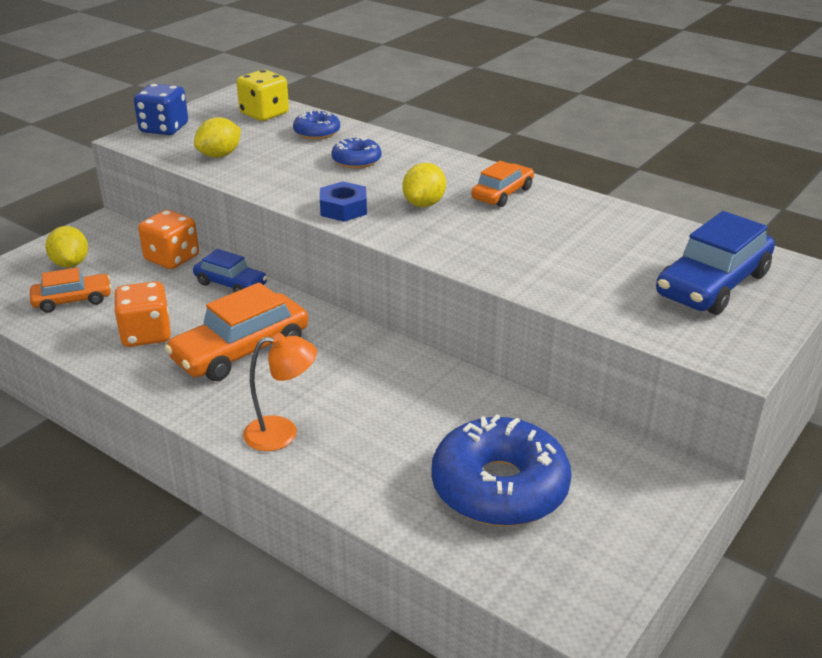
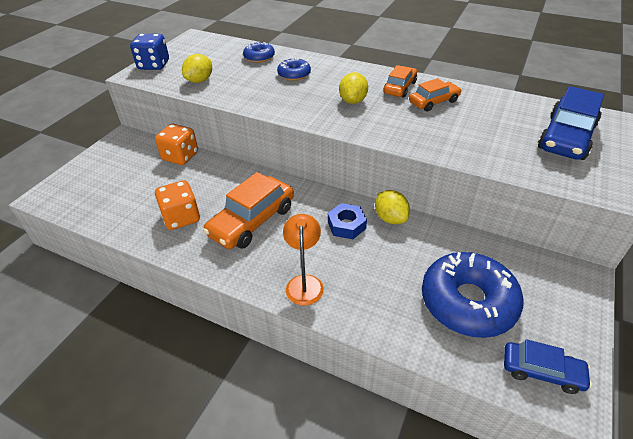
camera: 10 degrees left, 10 degrees up
(70, 264) = (110, 169): yellow lemon -> yellow lemon (390, 218)
(72, 300) = (120, 198): orange car -> orange car (433, 102)
(231, 284) = (227, 170): blue car -> blue car (541, 371)
(264, 114) = (219, 48): yellow dice -> none
(282, 433) = (304, 283): orange lamp -> orange lamp turned 75 degrees counterclockwise
(343, 209) = (301, 111): blue nut -> blue nut (346, 225)

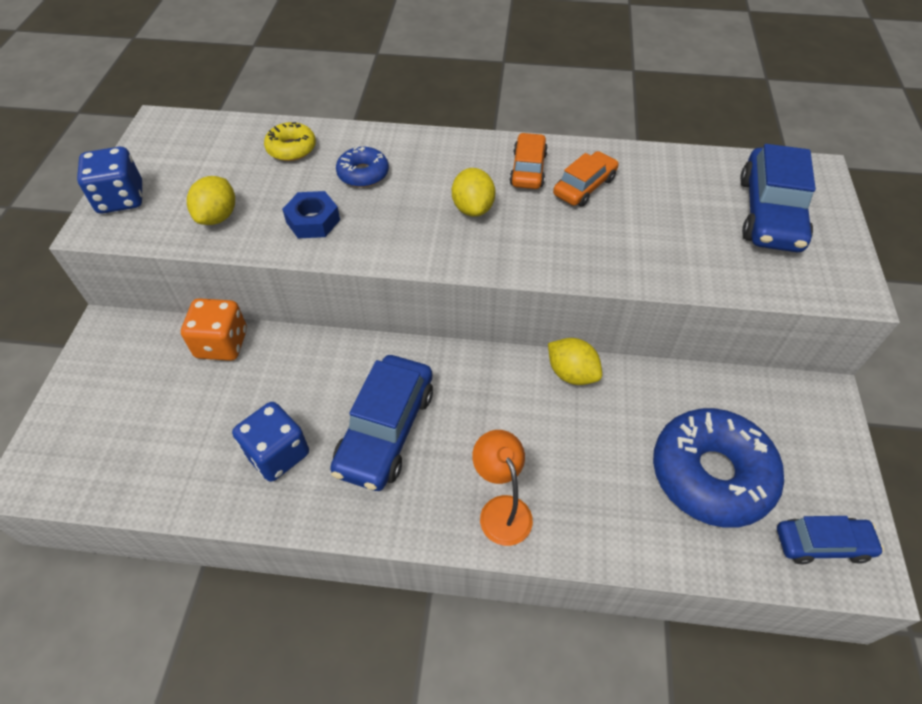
camera: 20 degrees left, 10 degrees up
(181, 217) = (277, 454): orange dice -> blue dice
(252, 221) = (385, 430): orange car -> blue car
(259, 57) = (291, 148): blue donut -> yellow donut
(346, 225) = (519, 401): blue nut -> blue nut (313, 221)

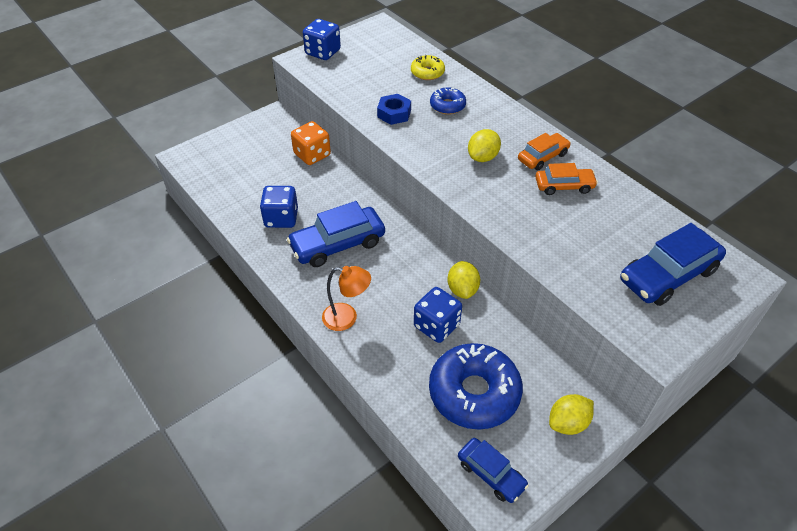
camera: 45 degrees right, 5 degrees down
(218, 216) = (354, 85): yellow lemon -> yellow lemon (568, 423)
(501, 509) = (347, 318): orange lamp -> orange lamp turned 75 degrees clockwise
(596, 434) = (436, 326): none -> blue dice

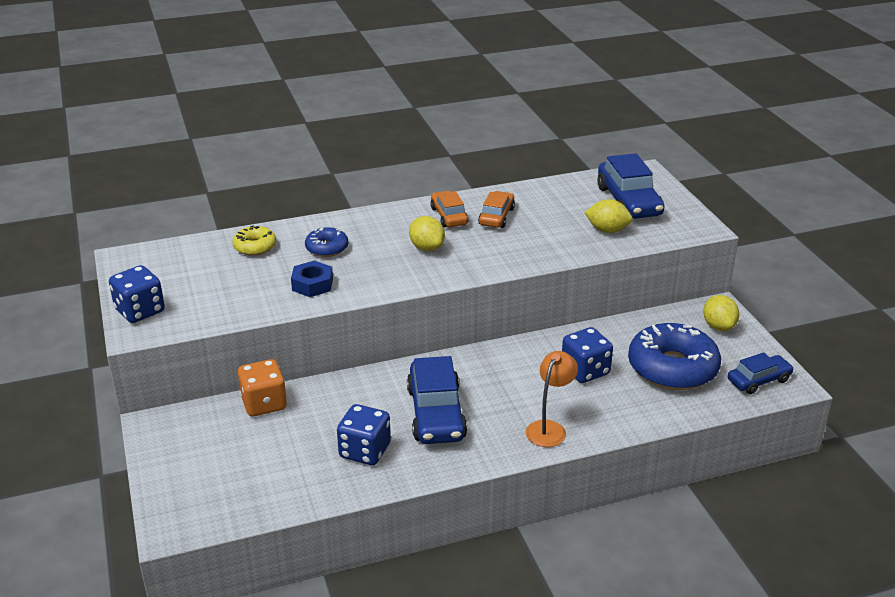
camera: 70 degrees left, 15 degrees down
(462, 289) = (546, 343): yellow lemon -> yellow lemon (607, 230)

